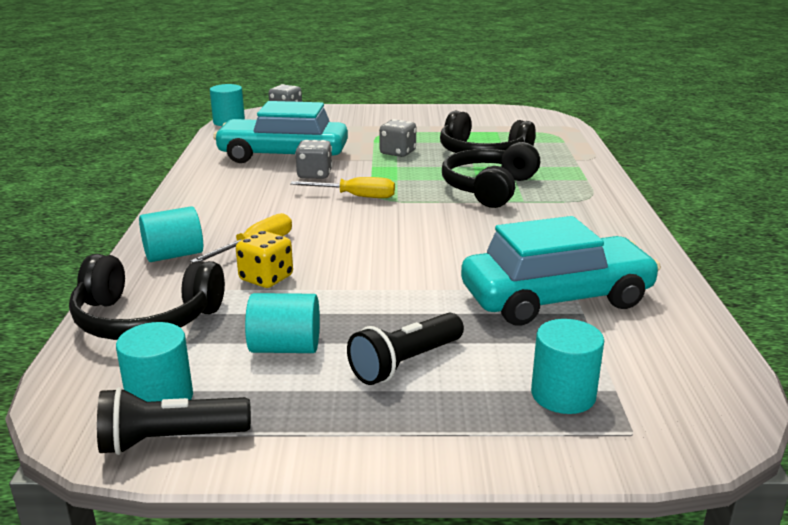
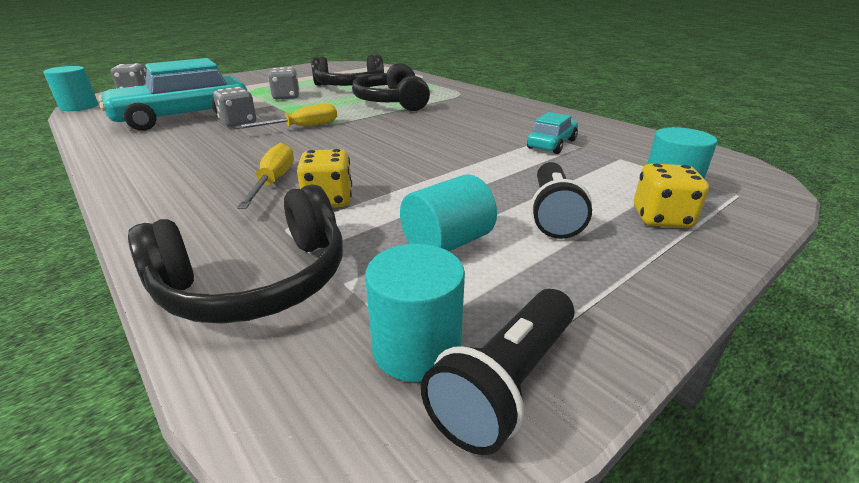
camera: 40 degrees left, 5 degrees up
(174, 255) = (191, 214): turquoise cylinder -> none
(491, 412) = (661, 218): none -> yellow dice
(556, 298) = (551, 144): turquoise car -> turquoise car, size x0.49

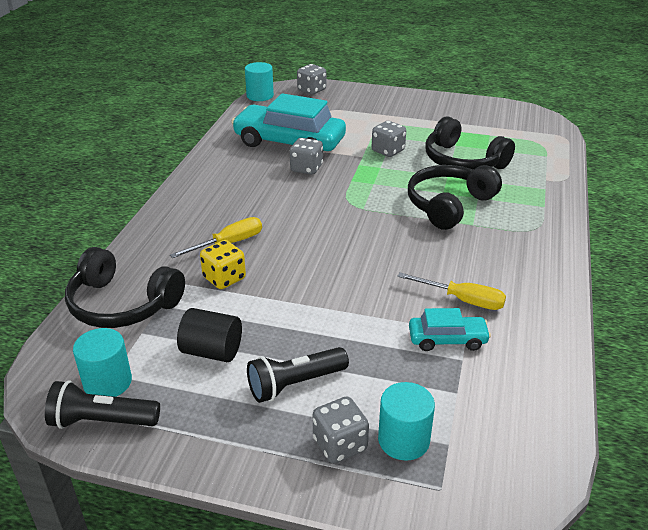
camera: 55 degrees right, 5 degrees up
(302, 127) = (330, 199): yellow screwdriver -> yellow screwdriver (462, 300)
(447, 243) = (212, 351): turquoise cylinder -> black cylinder
(661, 218) = (340, 444): yellow dice -> grey dice

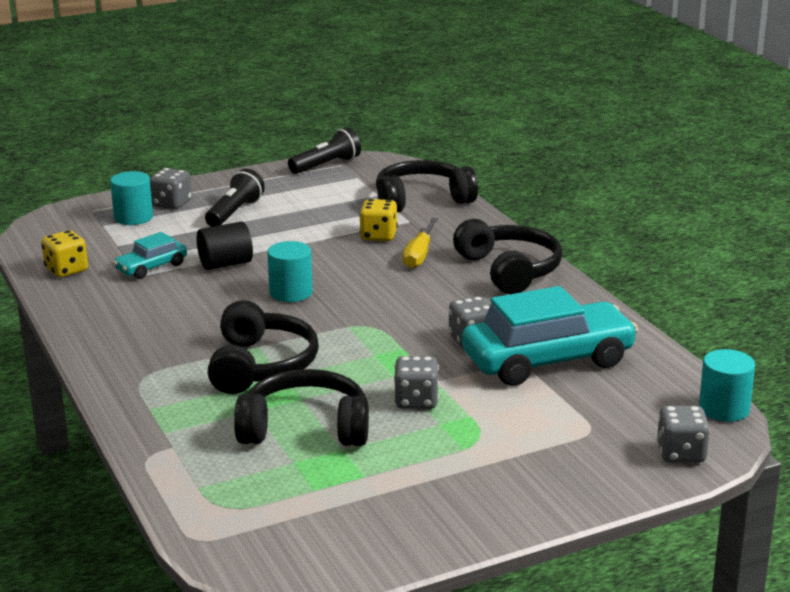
camera: 140 degrees right, 10 degrees down
(107, 382) = (354, 175): turquoise cylinder -> turquoise cylinder (291, 293)
(200, 202) = (509, 270): none -> black headphones
(212, 351) = (315, 205): black cylinder -> black cylinder (225, 264)
(462, 300) = (163, 294): yellow screwdriver -> none
(531, 379) = (66, 270): none -> yellow dice

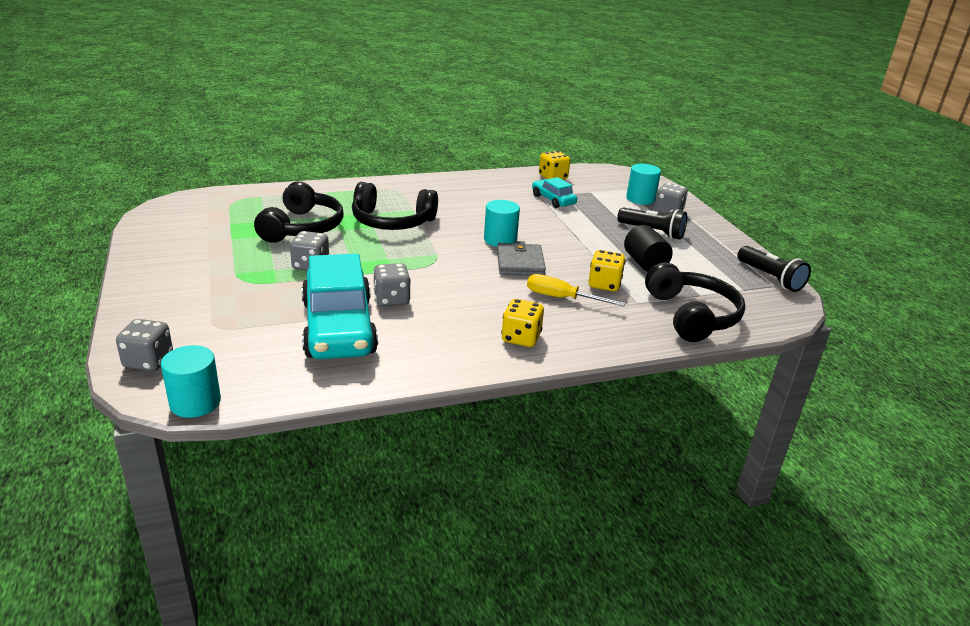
camera: 95 degrees right, 5 degrees up
(225, 264) = (555, 222): black cylinder -> black cylinder (645, 263)
(348, 278) = (520, 263): none -> grey wallet
(509, 270) = (521, 338): black headphones -> yellow dice

